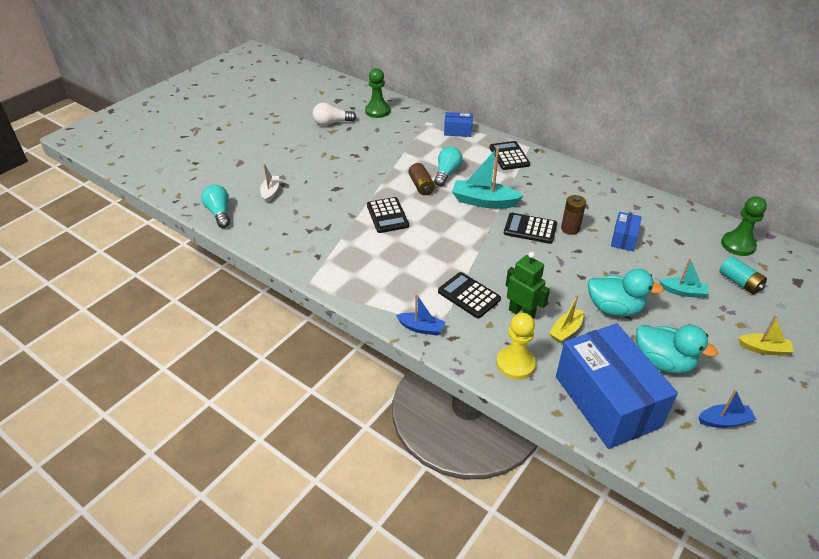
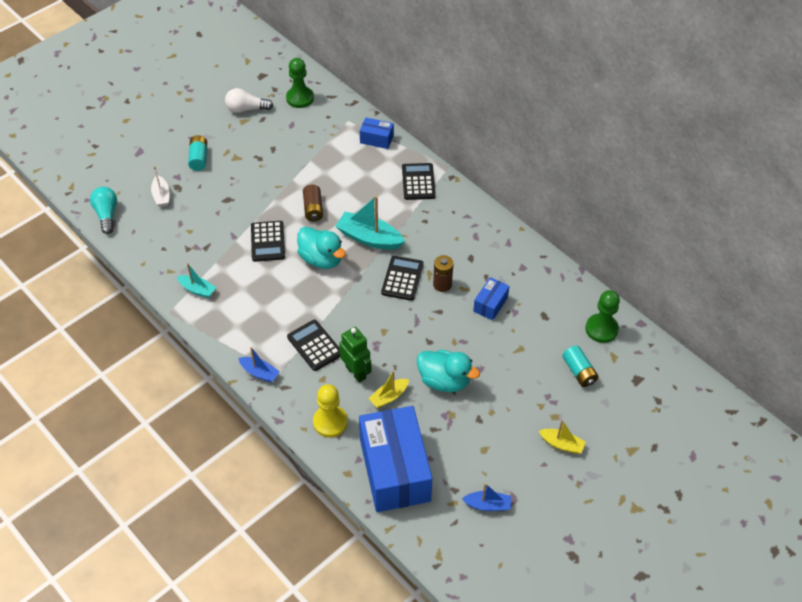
camera: 10 degrees right, 10 degrees up
(270, 192) = (161, 195): white boat -> white boat turned 150 degrees clockwise
(299, 161) = (199, 158): none -> turquoise battery
(447, 173) = (345, 196): turquoise light bulb -> none
(530, 229) = (402, 278): black calculator -> black calculator turned 75 degrees clockwise
(663, 362) = (462, 442): turquoise duck -> turquoise duck (321, 259)
(683, 292) = (518, 373): turquoise boat -> turquoise boat (197, 290)

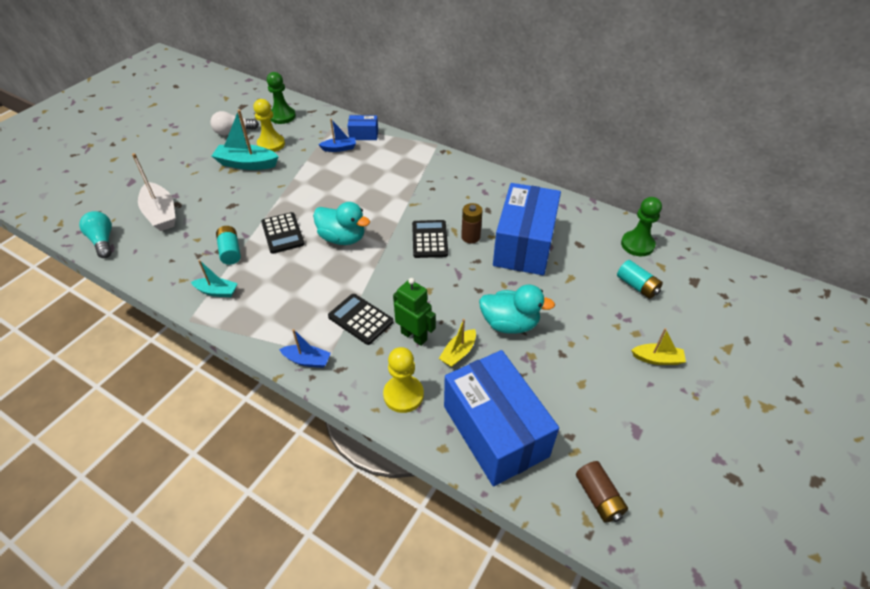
camera: 15 degrees left, 5 degrees down
(161, 195) = (161, 214): white boat -> white boat, size x1.73
(199, 158) = (194, 177): turquoise battery -> turquoise battery (230, 251)
(280, 133) = (271, 144): none -> yellow pawn
(313, 209) = (321, 198): brown battery -> brown battery (598, 497)
(369, 238) = (384, 211): turquoise boat -> turquoise boat (247, 164)
(418, 182) = (414, 159): black calculator -> none
(487, 505) = (613, 444): blue boat -> blue boat (339, 148)
(490, 304) = (524, 245): blue box -> blue box, size x2.24

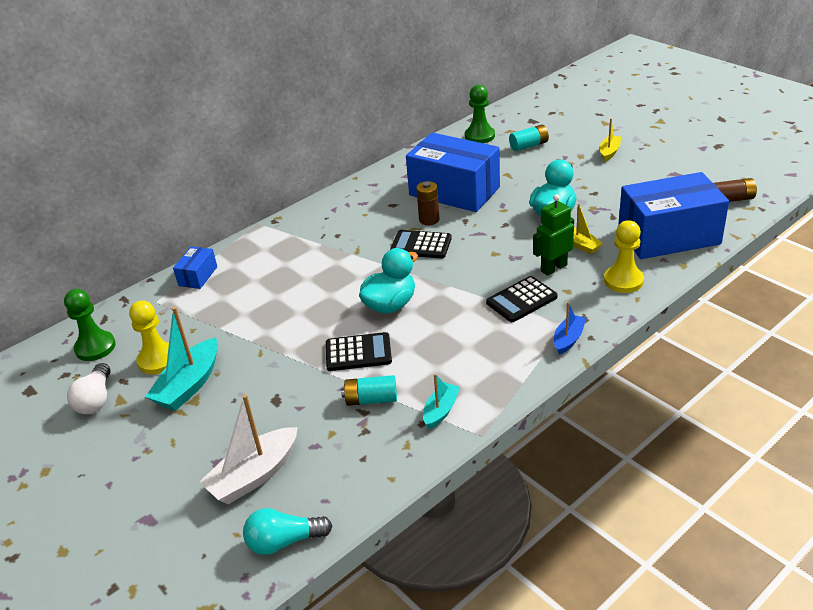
camera: 70 degrees left, 10 degrees down
(161, 214) = (254, 475): white boat -> white boat turned 150 degrees clockwise
(339, 148) = (213, 298): blue boat -> none

